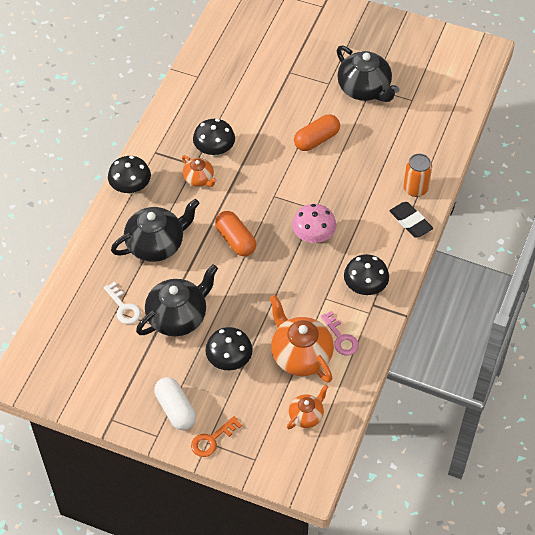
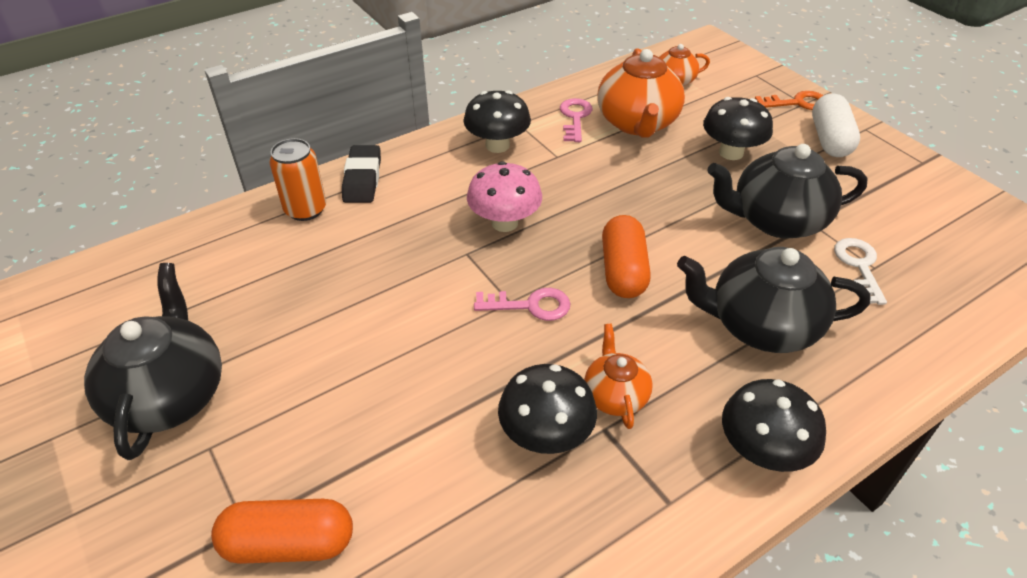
camera: 145 degrees left, 10 degrees down
(263, 198) = (530, 305): none -> pink key
(316, 140) = (353, 351): orange capsule -> orange capsule (289, 543)

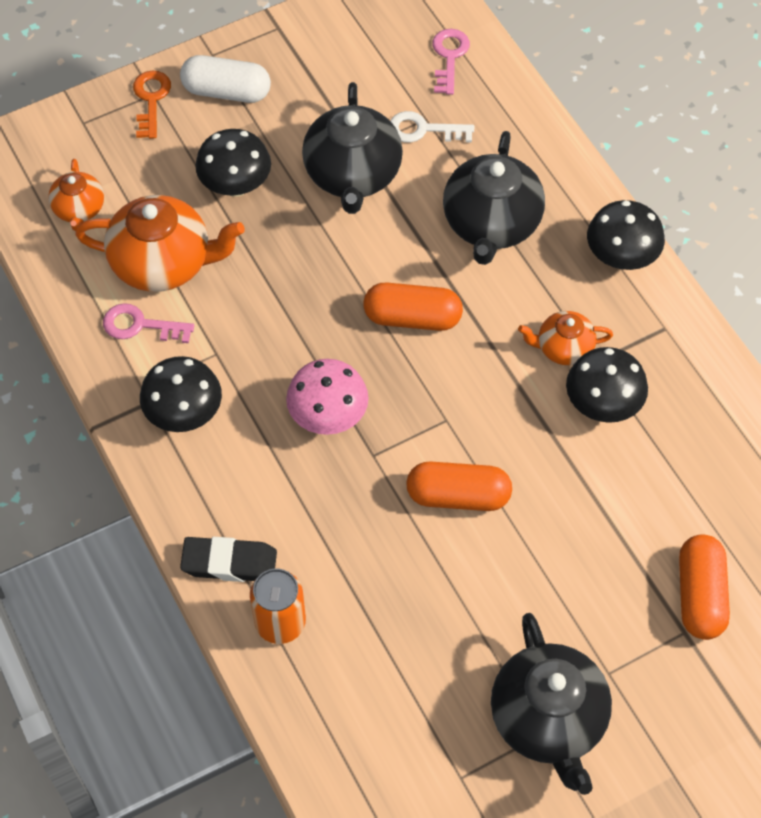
camera: 85 degrees left, 15 degrees up
(170, 395) = (548, 719): black teapot -> black teapot turned 105 degrees counterclockwise
(424, 314) = (458, 496): none -> orange capsule
(530, 305) = (453, 402): pink key -> pink key (449, 57)

